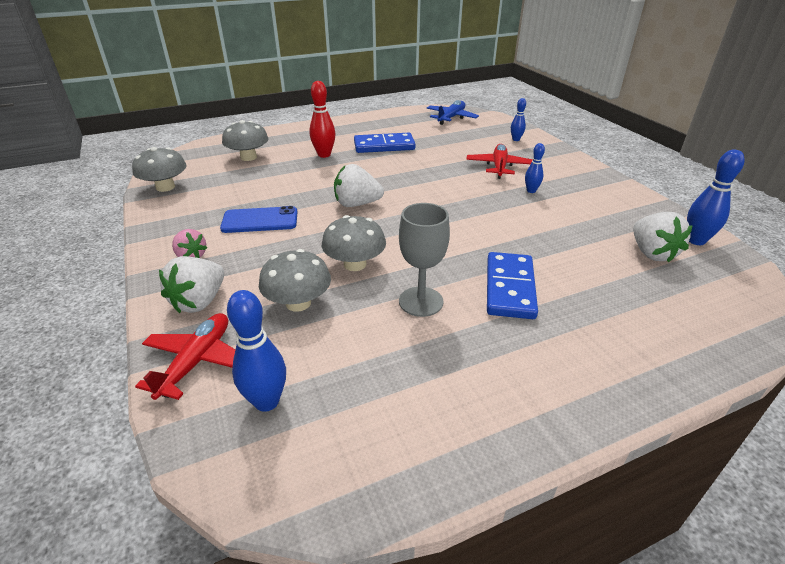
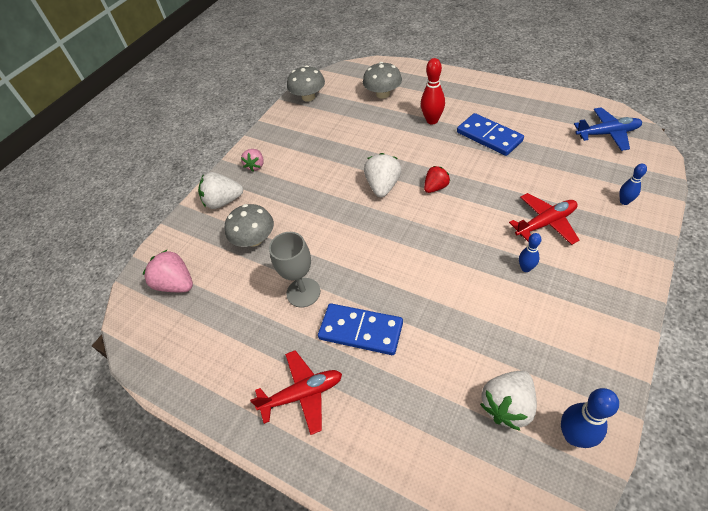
camera: 60 degrees right, 15 degrees up
(196, 361) = (183, 238): red plane -> red plane (302, 394)
(260, 220) = (316, 161): blue phone -> none
(266, 401) = (176, 284): blue bowling pin -> pink strawberry
(355, 264) = (312, 236): grey mushroom -> none
(357, 204) = (383, 186): white strawberry -> white strawberry turned 45 degrees clockwise
(399, 185) = (435, 187): none -> red strawberry
(510, 288) = (361, 331): blue domino -> blue domino turned 45 degrees clockwise

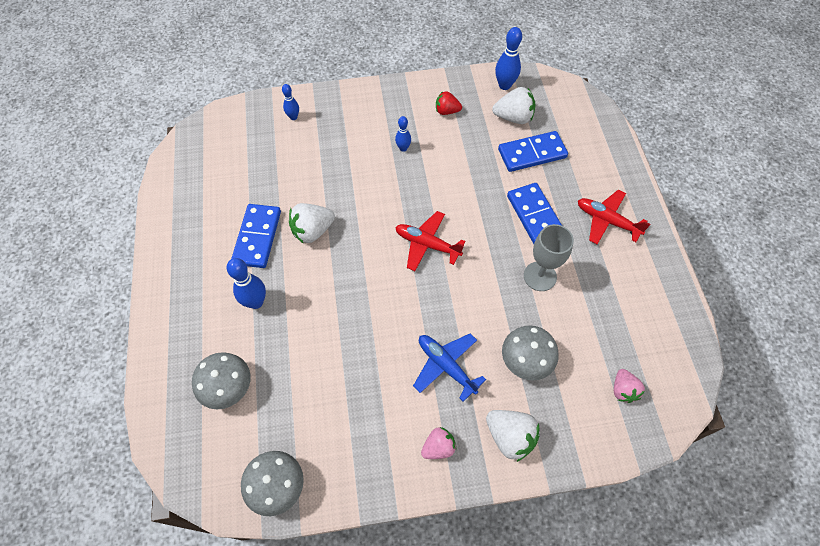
camera: 135 degrees left, 10 degrees up
(176, 284) = (623, 390): pink strawberry -> pink strawberry, size x0.65
(383, 186) = (383, 290): white strawberry -> white strawberry (312, 231)
(432, 120) = (256, 302): red bowling pin -> blue bowling pin
(435, 187) = (356, 246): red strawberry -> red strawberry (446, 111)
(438, 385) = (532, 153): none -> blue domino
(545, 223) = (349, 153): red plane -> red plane (427, 244)
(607, 134) = (207, 152): blue plane -> blue plane (446, 366)

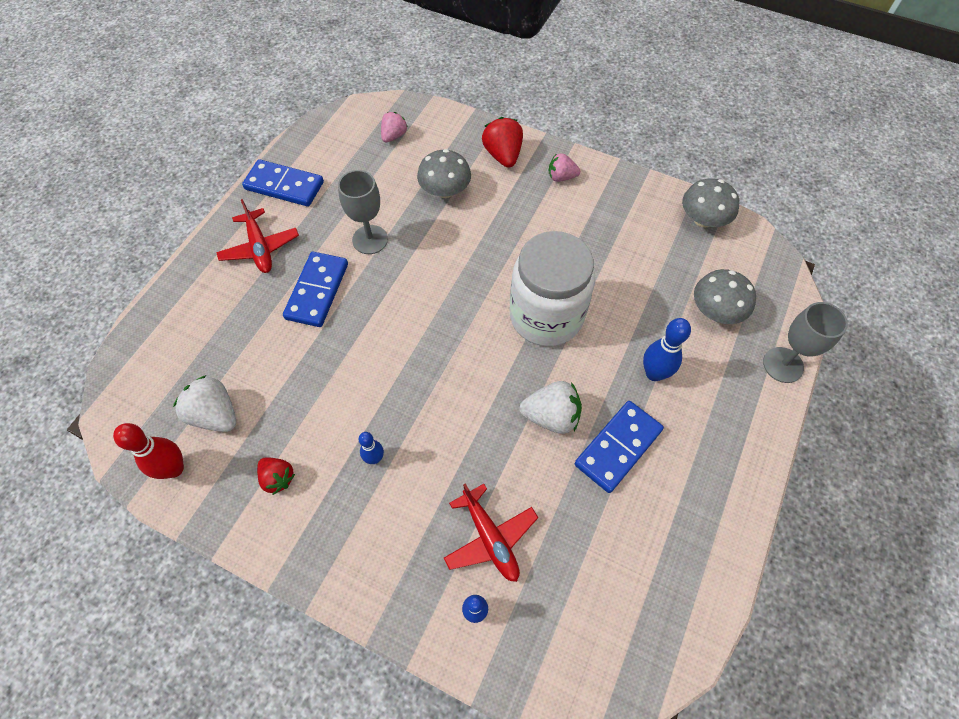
camera: 145 degrees left, 0 degrees up
(156, 370) = (783, 365): none -> grey goblet
(361, 298) = (546, 316): none -> white jar
(427, 244) = (444, 328): red plane -> red plane (490, 538)
(446, 366) = (512, 221): blue plane -> none
(504, 85) = (174, 468): blue bowling pin -> red bowling pin
(510, 436) = (503, 155): white strawberry -> red strawberry
(532, 153) = (247, 356): blue domino -> blue domino (284, 185)

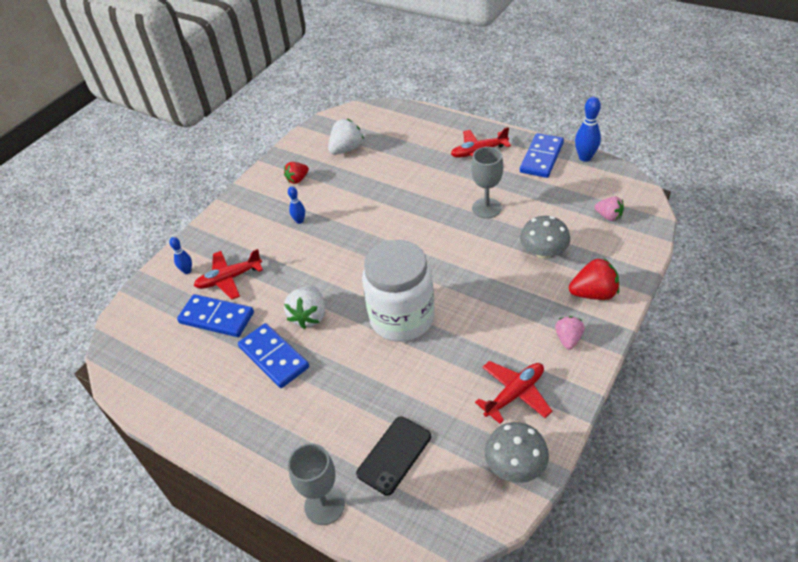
camera: 100 degrees right, 15 degrees down
(174, 468) = (314, 138): red bowling pin -> none
(317, 291) = (437, 184): blue domino -> blue domino (217, 318)
(630, 218) = (514, 394): none -> red plane
(654, 373) = (334, 391): blue bowling pin -> blue bowling pin (585, 157)
(716, 311) = (394, 455): grey mushroom -> black phone

